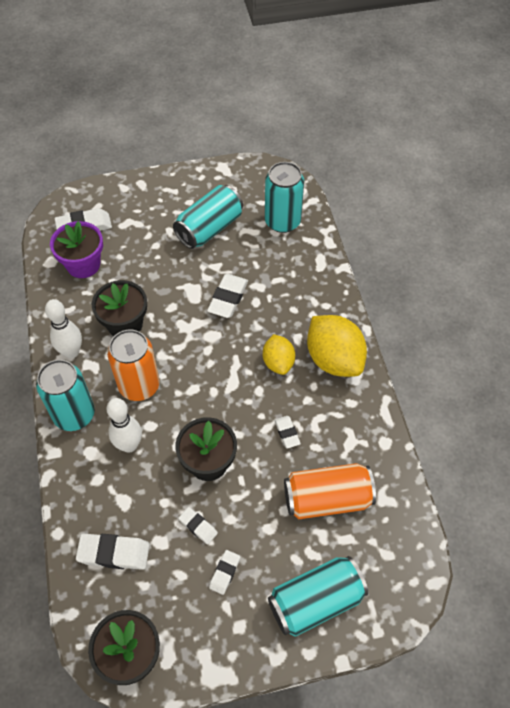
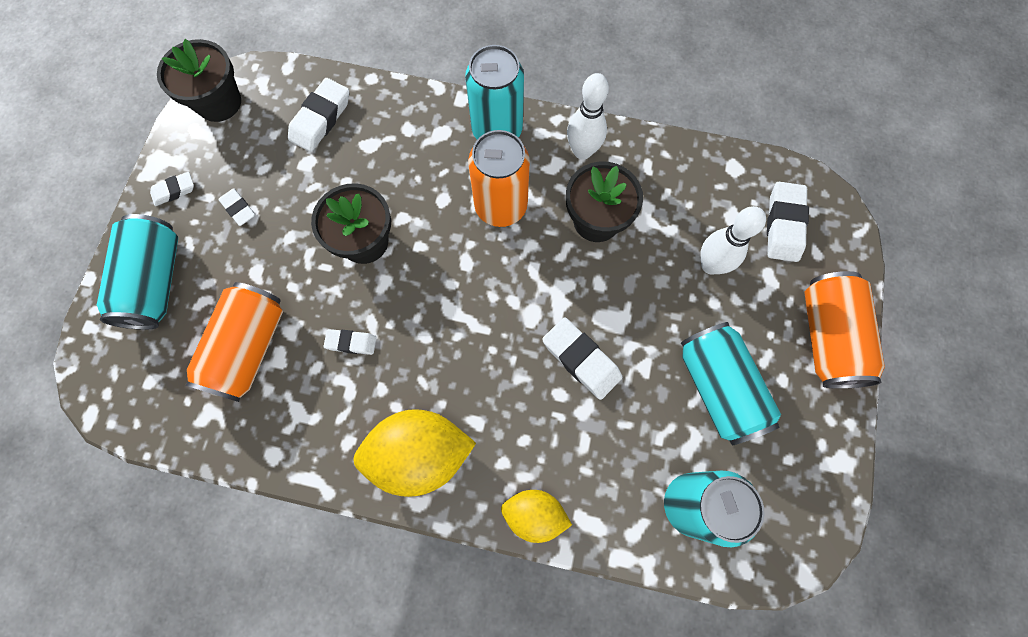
camera: 115 degrees right, 15 degrees up
(83, 264) = (714, 203): purple flower pot -> none
(129, 445) = (430, 171): white bowling pin -> white bowling pin (710, 265)
(152, 189) = (827, 337): none -> orange can
(198, 526) = (300, 203): white eraser -> white eraser (174, 191)
(278, 362) = (451, 379): yellow lemon -> yellow lemon (534, 514)

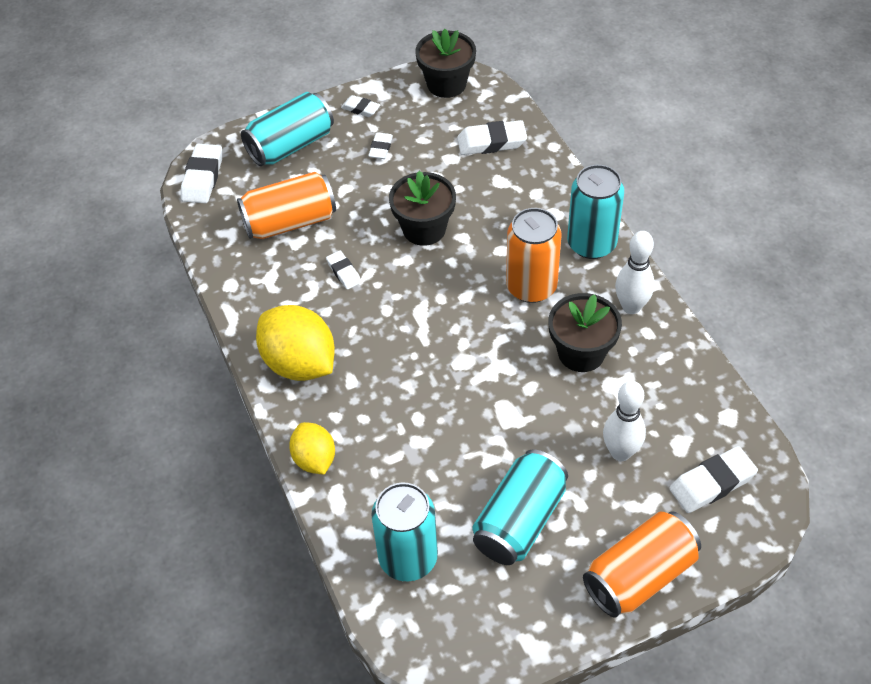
camera: 55 degrees right, 20 degrees down
(581, 360) = (457, 414): white eraser -> white eraser (203, 178)

